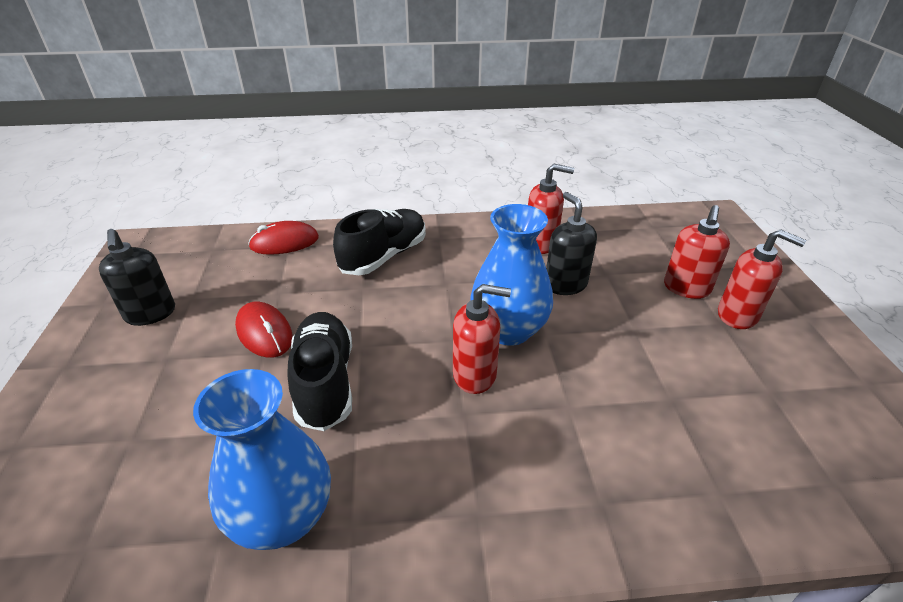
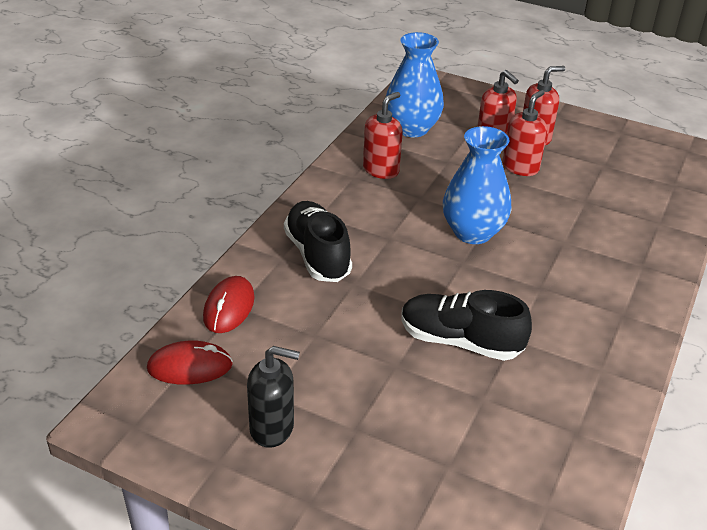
camera: 60 degrees left, 0 degrees up
(264, 333) = (369, 358): red mouse -> red mouse (190, 367)
(283, 517) = (577, 398): blue vase -> blue vase (412, 128)
(475, 375) = (507, 267): red soap dispenser -> red soap dispenser (520, 167)
(565, 284) = (443, 184): black soap dispenser -> none

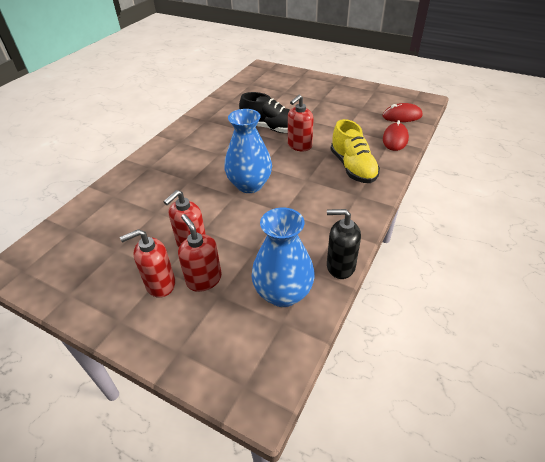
camera: 175 degrees left, 5 degrees up
(272, 428) = (356, 99): black soap dispenser -> black soap dispenser (340, 266)
(317, 255) = (353, 167): black shoe -> yellow shoe
(381, 170) = (313, 238): red soap dispenser -> red soap dispenser (299, 146)

